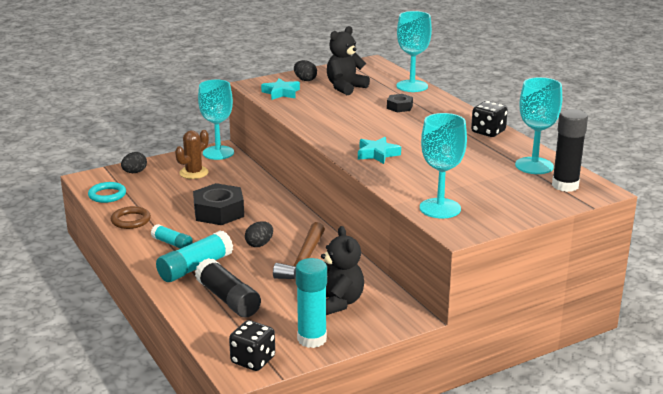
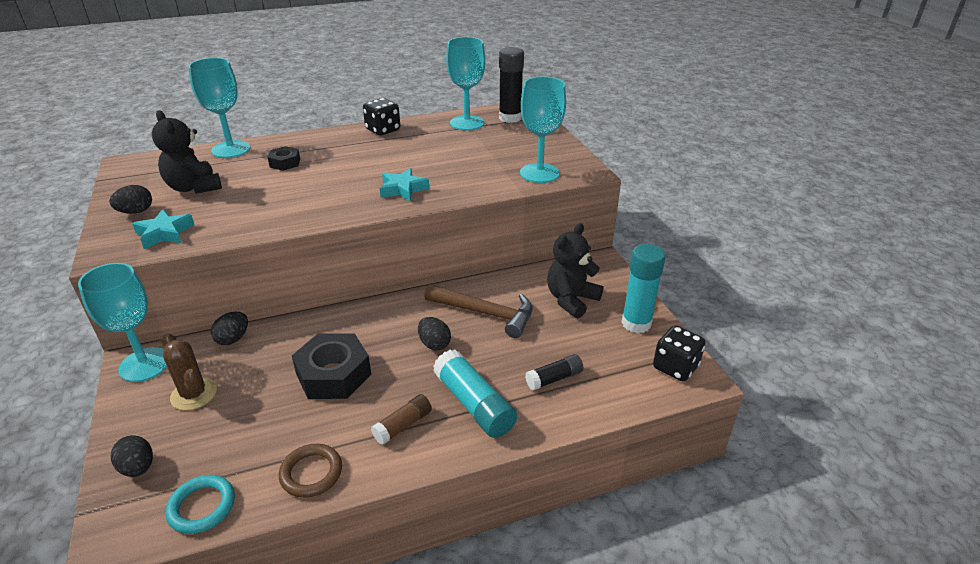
camera: 80 degrees left, 10 degrees up
(172, 243) = (403, 425): turquoise glue stick -> brown glue stick
(228, 299) = (554, 378): black glue stick -> black glue stick, size x0.59
(248, 172) = (233, 339): none -> black egg
(338, 302) = (571, 300): black teddy bear -> black teddy bear turned 45 degrees counterclockwise

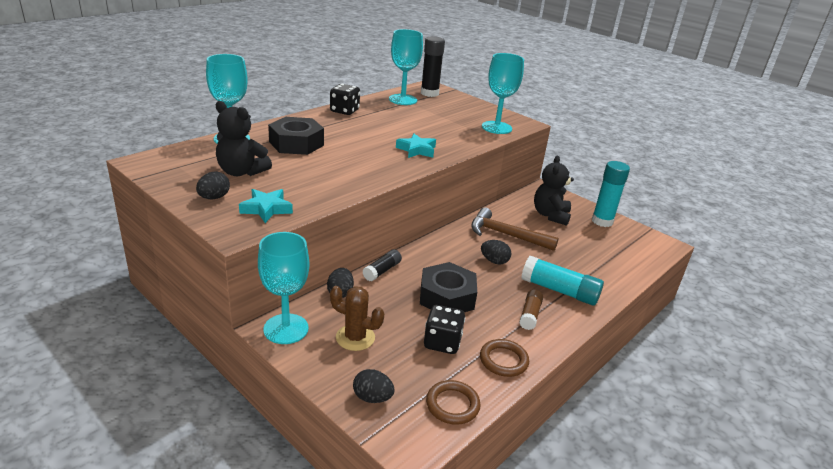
camera: 30 degrees left, 5 degrees down
(202, 506) = (452, 405): turquoise ring -> brown ring
(285, 163) = (296, 143): black nut -> black nut, size x1.89
(485, 313) = (506, 235): brown hammer -> brown hammer turned 150 degrees counterclockwise
(554, 378) = (590, 264): black glue stick -> black glue stick (382, 271)
(675, 367) = (648, 241): black dice -> black dice (442, 342)

